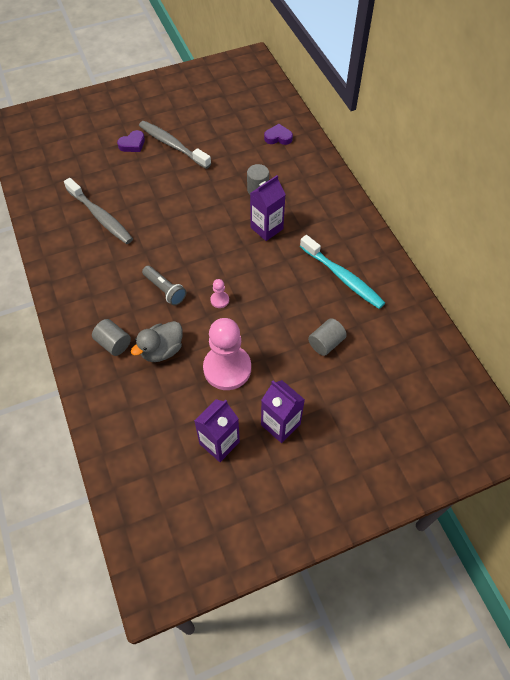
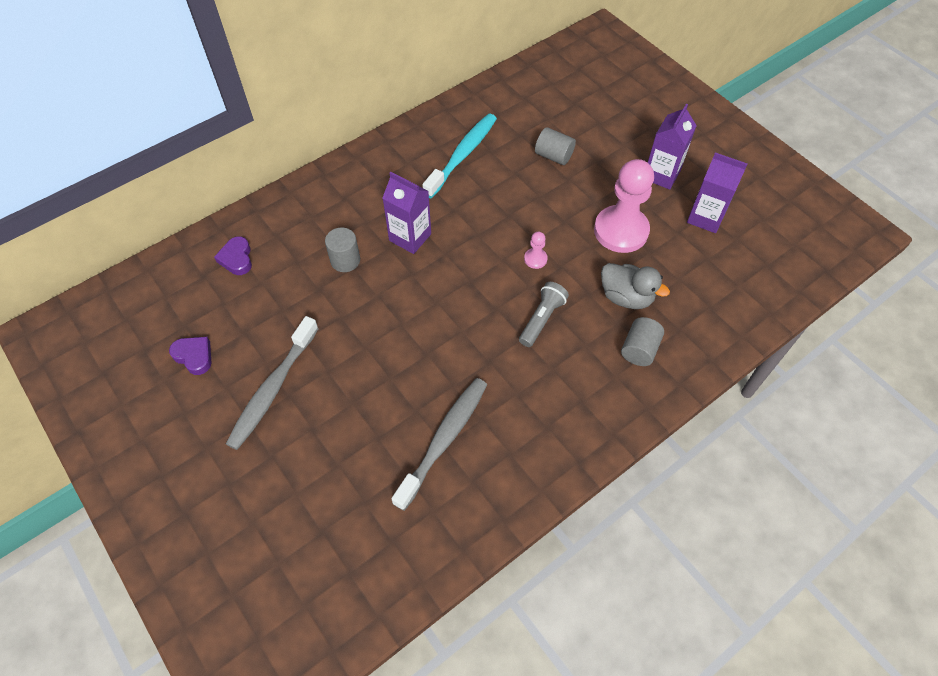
camera: 105 degrees left, 0 degrees up
(132, 144) = (279, 448): purple heart -> purple heart (194, 356)

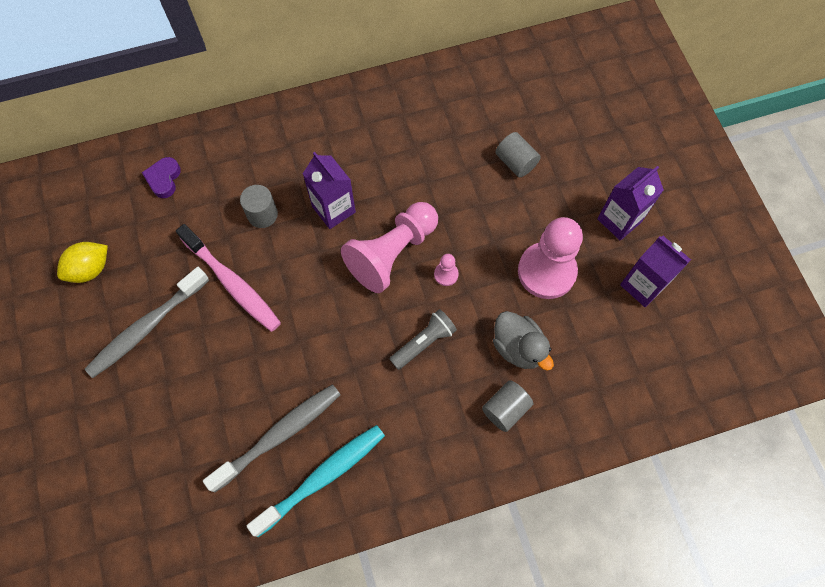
camera: 20 degrees right, 10 degrees up
(194, 356) = (90, 269): purple heart -> yellow lemon
(342, 325) = (232, 283): none -> pink toothbrush
(463, 155) = (423, 132): turquoise toothbrush -> turquoise toothbrush (323, 477)
(479, 256) = (392, 253): none -> pink pawn

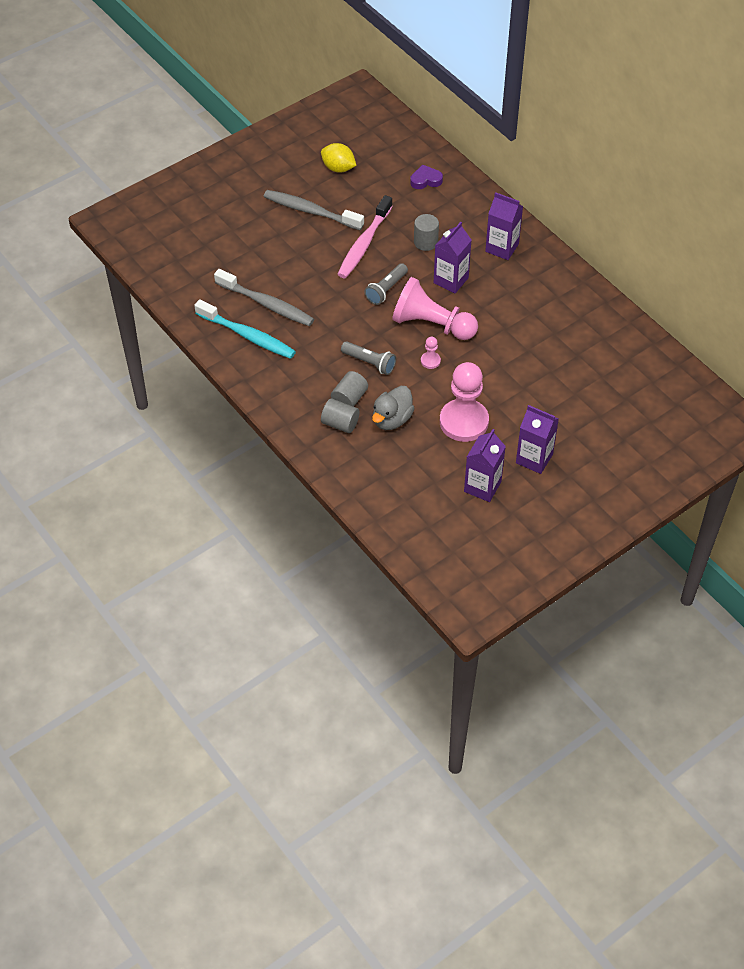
camera: 70 degrees right, 15 degrees down
(308, 140) = (502, 248): none -> purple carton
(317, 284) = (386, 290): none -> grey flashlight
(515, 162) = (552, 378): grey cylinder -> grey cylinder (349, 398)

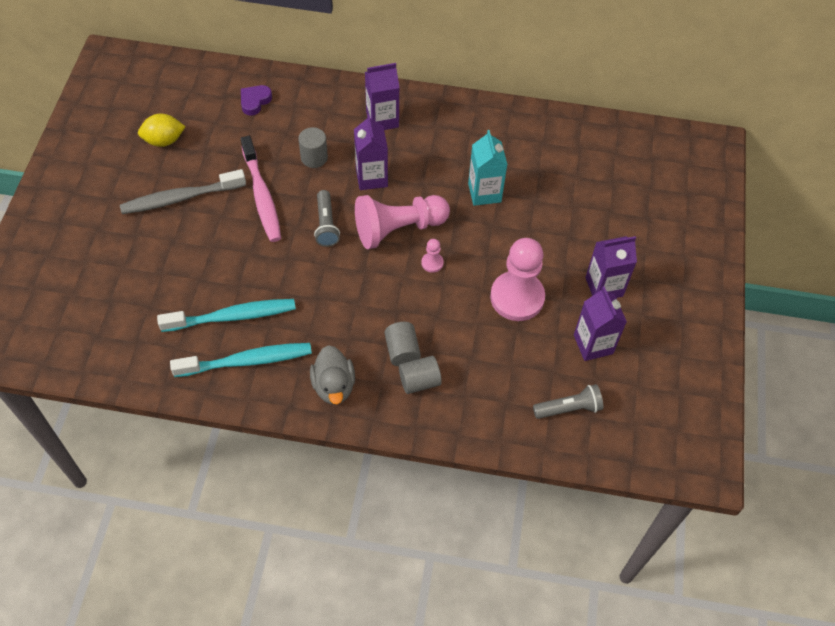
camera: 45 degrees left, 5 degrees up
(267, 304) = (233, 316): grey toothbrush -> turquoise toothbrush
(369, 363) = (384, 304): grey flashlight -> grey flashlight (569, 408)
(392, 419) = (458, 342): grey duck -> grey duck (334, 386)
(520, 342) = (484, 192): none -> turquoise carton

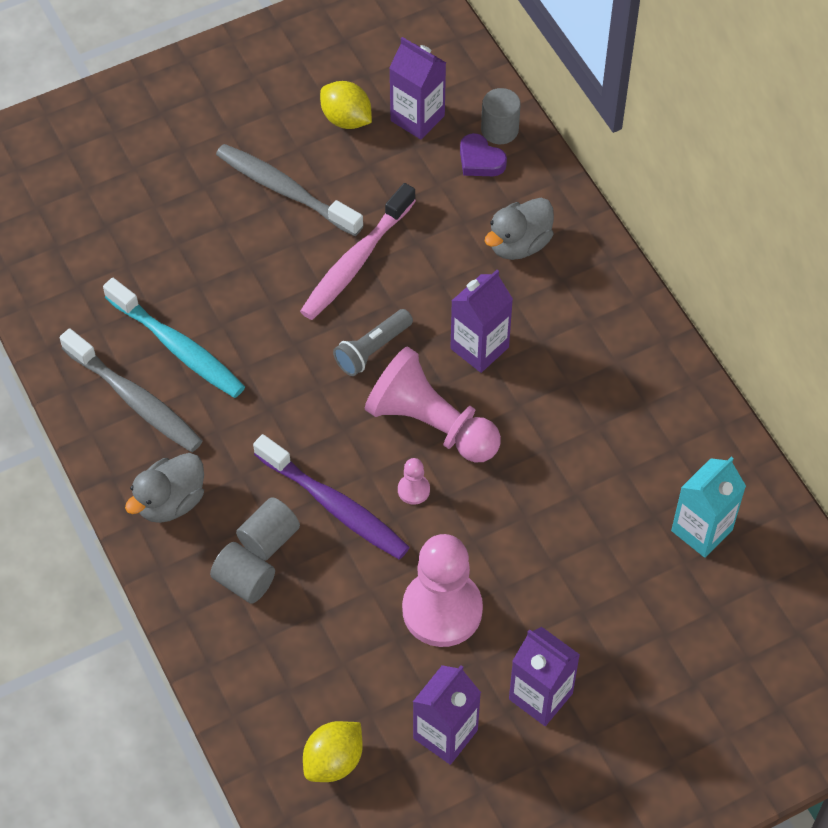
camera: 55 degrees right, 0 degrees up
(247, 361) = (135, 400): turquoise toothbrush -> grey toothbrush
(255, 101) = (480, 160): purple heart -> purple heart turned 135 degrees counterclockwise
(314, 157) = (455, 272): grey cylinder -> grey cylinder (499, 130)
(324, 119) = (519, 244): none -> grey duck
(382, 119) = (575, 301): purple carton -> purple carton (417, 118)
(409, 306) = (335, 506): none -> purple toothbrush
(484, 192) = (565, 478): turquoise carton -> turquoise carton (701, 530)
(569, 408) = (333, 761): grey flashlight -> yellow lemon

